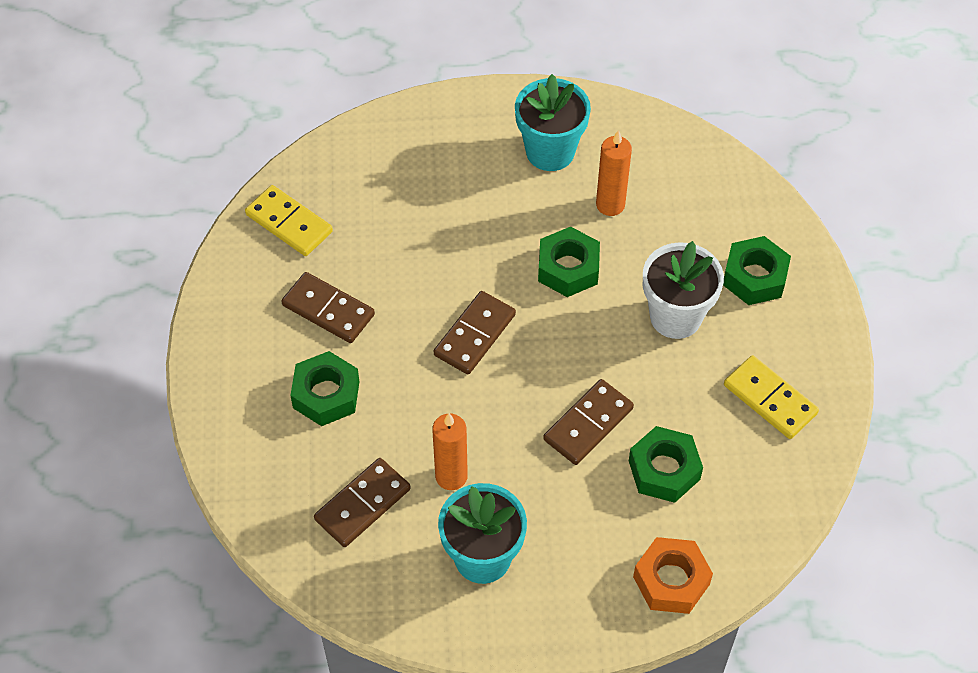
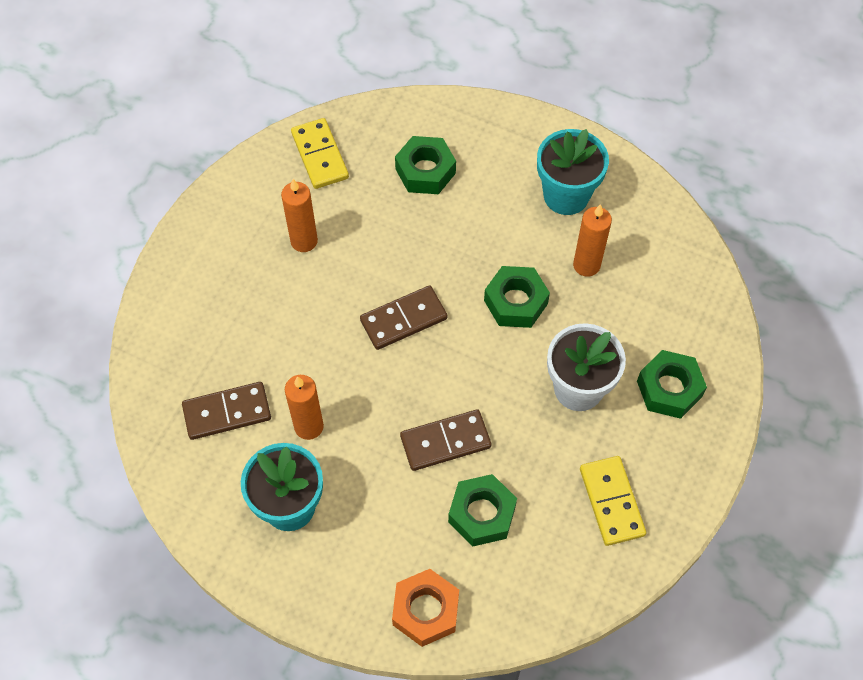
camera: 30 degrees right, 5 degrees up
(326, 395) = (257, 309): green nut -> green nut (425, 171)
(328, 310) = (304, 241): brown domino -> orange candle

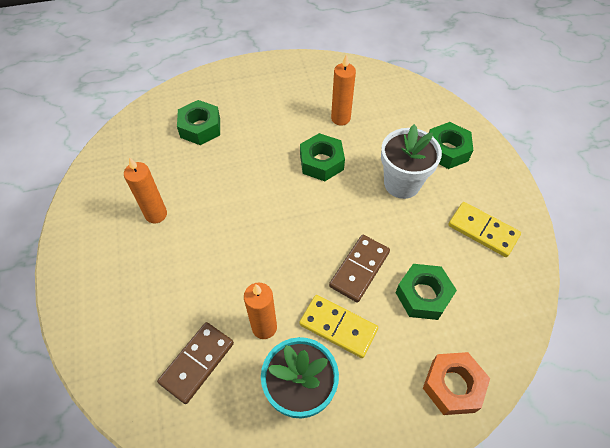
camera: 40 degrees left, 5 degrees down
(319, 155) = (123, 159): yellow domino -> yellow domino (338, 327)
(403, 320) = (265, 216): brown domino -> none
(566, 195) = (294, 92): turquoise flower pot -> none

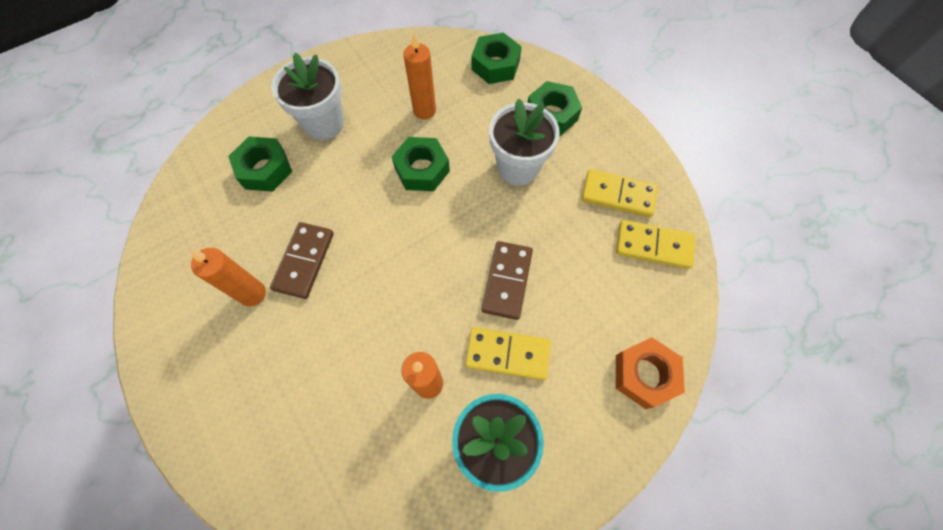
camera: 20 degrees left, 10 degrees up
(197, 363) = (369, 452): brown domino -> brown domino (304, 261)
(257, 107) = (324, 124): none -> white flower pot
(423, 295) = (582, 287): green nut -> green nut (495, 65)
(500, 282) = (653, 246): none -> yellow domino

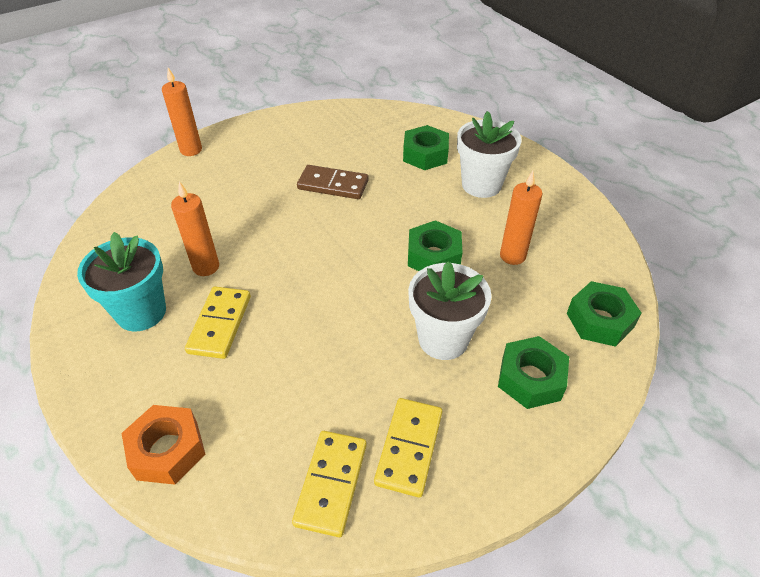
camera: 90 degrees right, 20 degrees down
(253, 294) = (306, 160): orange candle -> orange candle (191, 150)
(507, 281) = (298, 325): brown domino -> none

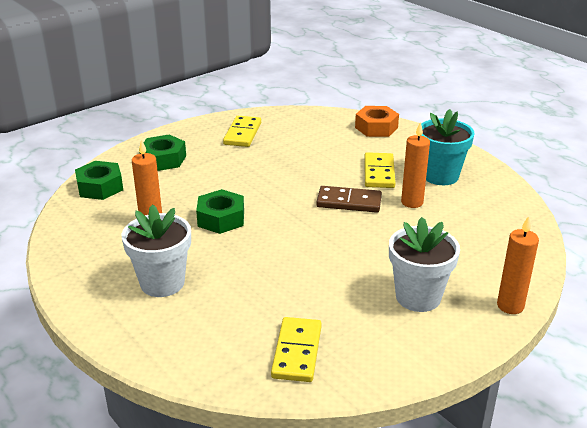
camera: 175 degrees right, 15 degrees down
(331, 483) = (283, 122): yellow domino -> yellow domino (297, 352)
(333, 185) = (325, 274): brown domino -> brown domino (349, 202)
(425, 154) = (222, 316): green nut -> none
(443, 339) = (218, 173): white flower pot -> white flower pot (418, 297)

